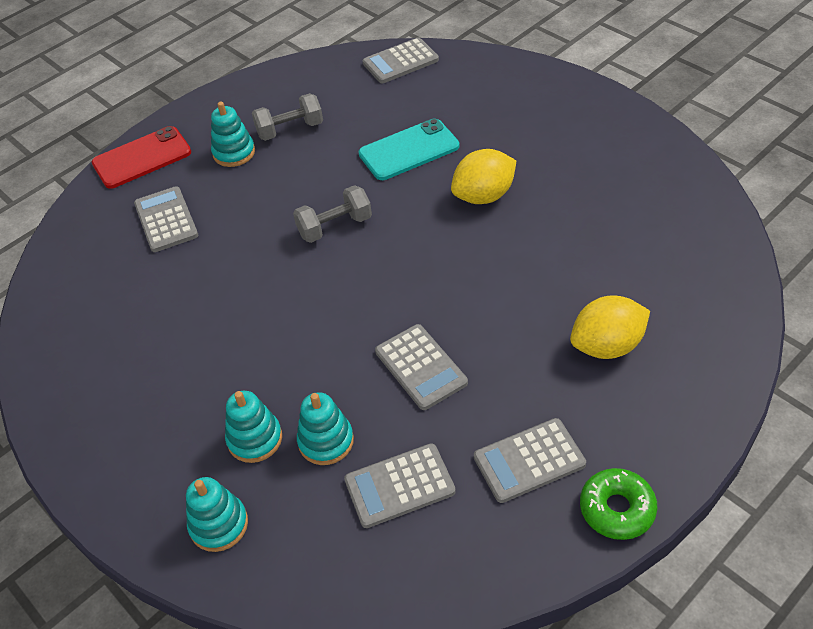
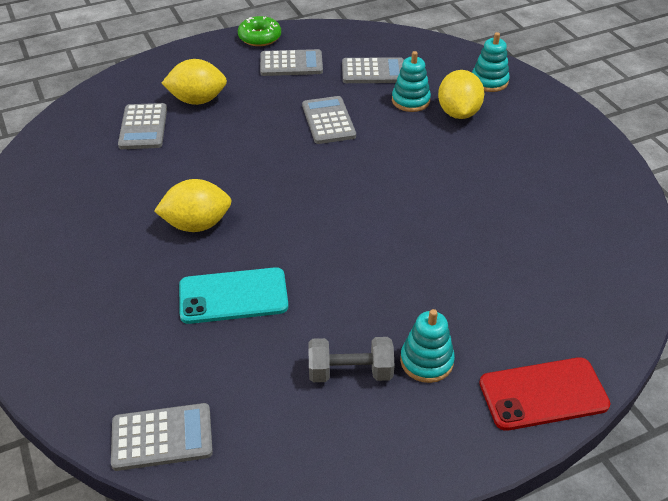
camera: 165 degrees left, 5 degrees down
(166, 220) = (515, 298): grey calculator -> grey calculator (143, 127)
(255, 439) = (458, 113): turquoise stacking toy -> yellow lemon
(335, 226) = (346, 238): grey dumbbell -> none

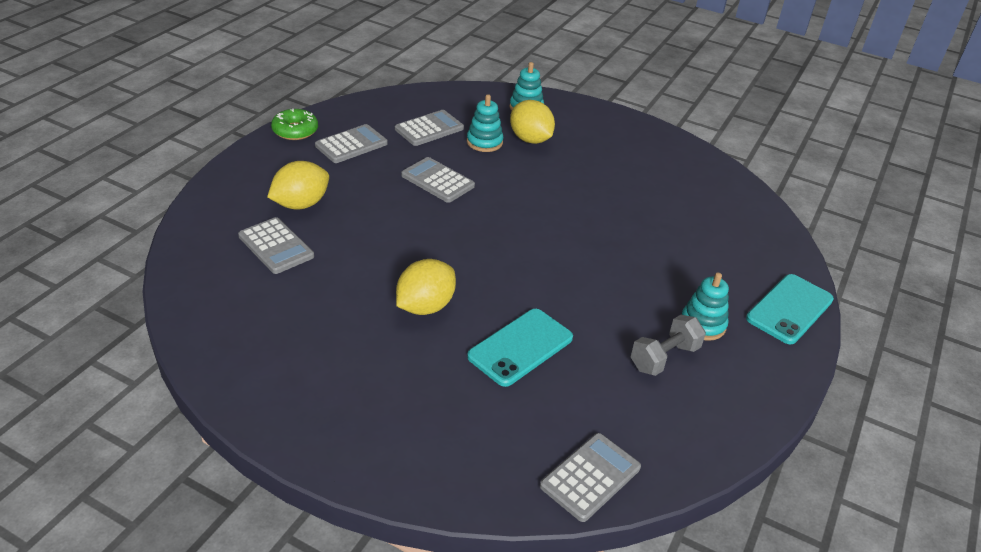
camera: 40 degrees left, 5 degrees down
(543, 394) = (789, 309): red phone -> turquoise phone

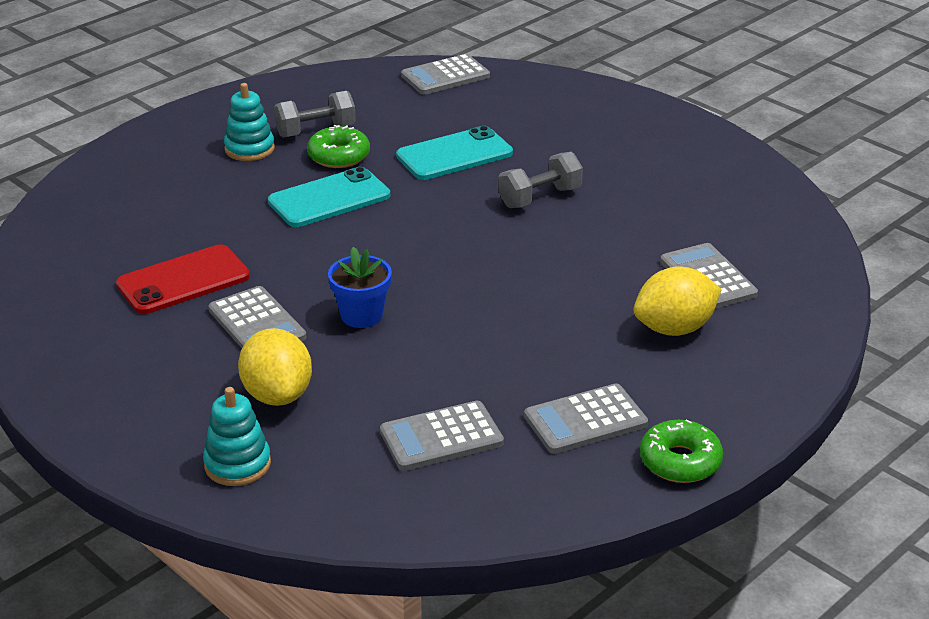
camera: 160 degrees left, 5 degrees down
(425, 306) = (540, 197): yellow lemon -> grey dumbbell
(437, 181) = (466, 340): grey calculator -> grey calculator (257, 324)
(484, 142) = (358, 398): turquoise stacking toy -> none
(512, 189) = (361, 315): none -> blue flower pot
(621, 328) = (339, 156): none -> green donut
(642, 198) = (183, 281): none -> red phone
(789, 309) = (140, 149): turquoise phone -> turquoise phone (329, 198)

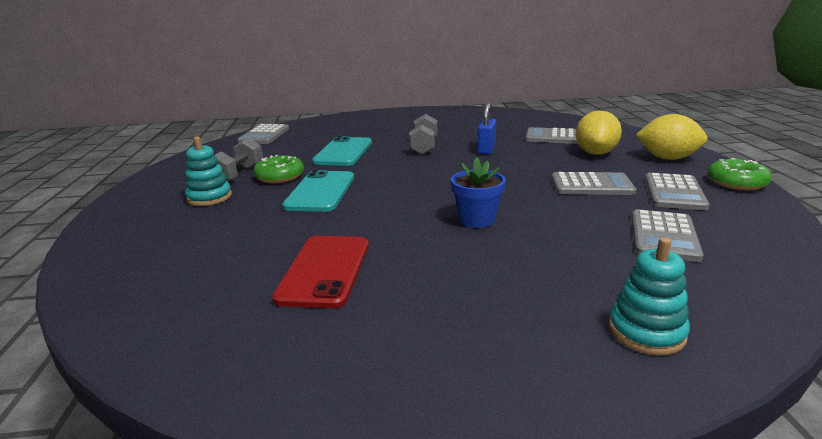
camera: 50 degrees left, 10 degrees down
(257, 324) = (434, 258): grey calculator -> grey calculator (591, 185)
(277, 395) = (548, 280): yellow lemon -> yellow lemon (667, 158)
(584, 244) = (486, 150): none -> blue padlock

